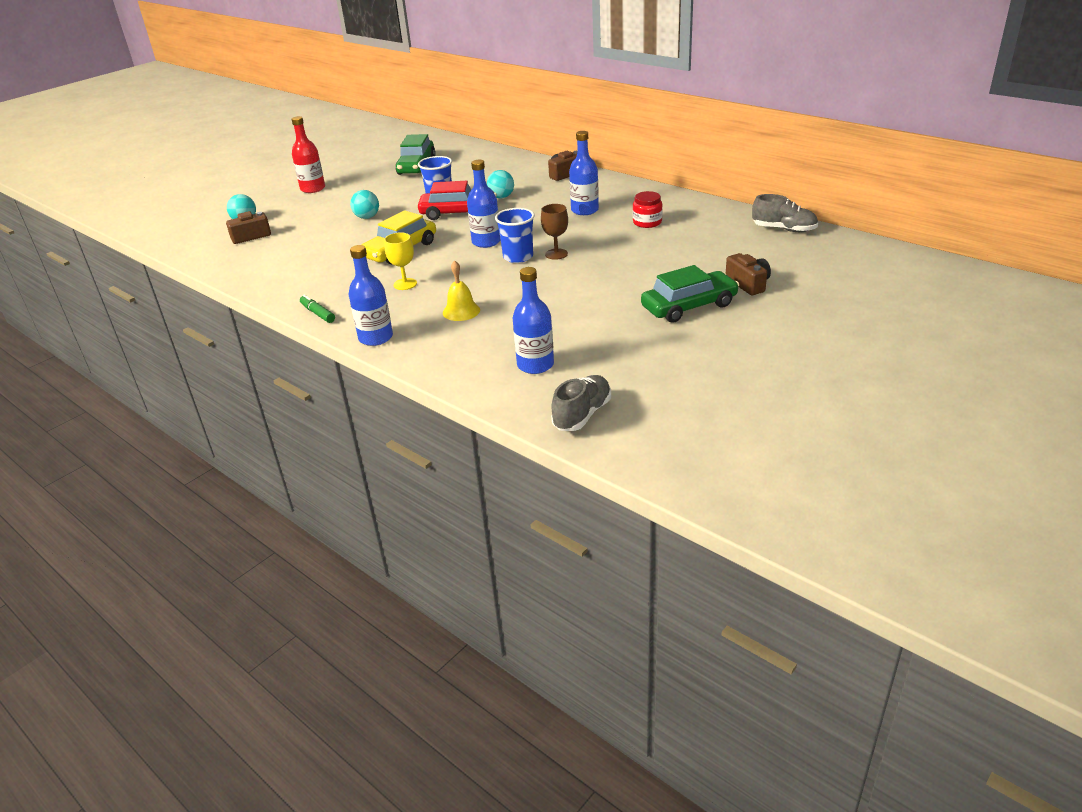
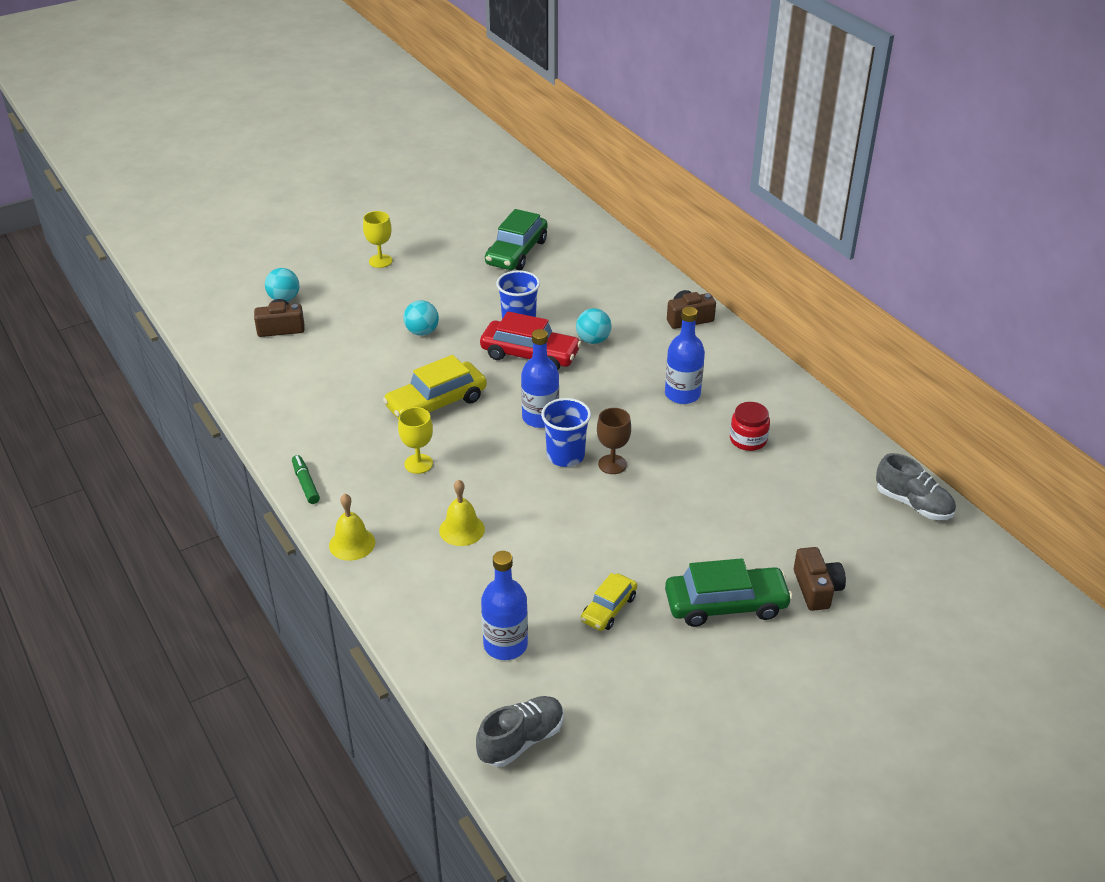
camera: 15 degrees right, 5 degrees up
(313, 189) = (380, 261): red bottle -> yellow goblet
(376, 338) = (352, 543): blue bottle -> yellow bell
(603, 327) = (608, 608): none -> yellow car

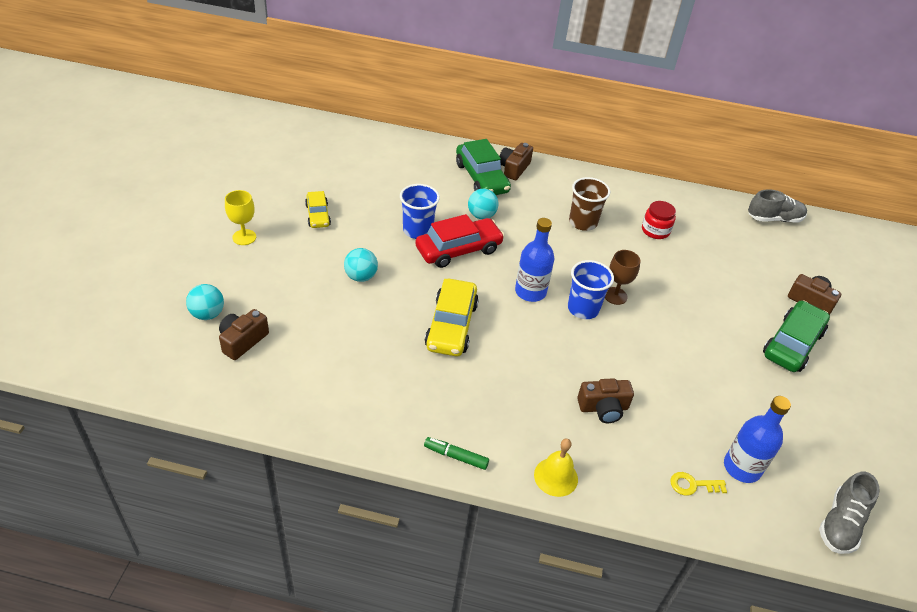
camera: 50 degrees left, 5 degrees up
(418, 464) = (507, 380): yellow goblet -> none
(444, 624) = (692, 485): none -> yellow key
(462, 529) = (603, 408): yellow bell -> brown camera
(516, 252) = (339, 177): green car -> green car (481, 178)
(521, 740) = (840, 524): grey shoe -> grey shoe turned 150 degrees counterclockwise
(608, 608) = (751, 395): yellow car -> yellow car (318, 215)
(682, 394) = (583, 222): blue bottle -> brown cup

